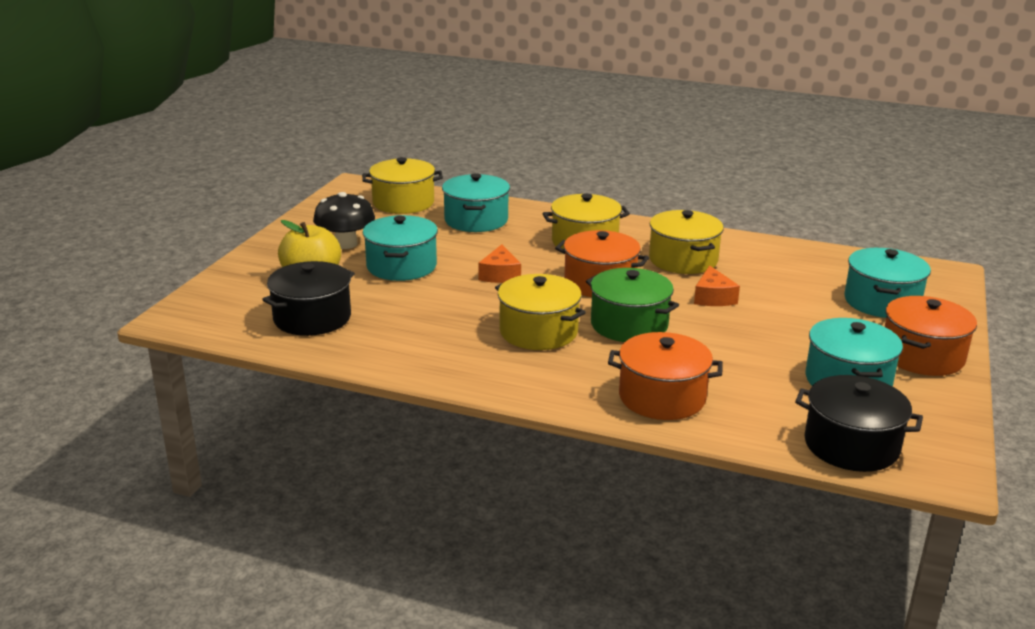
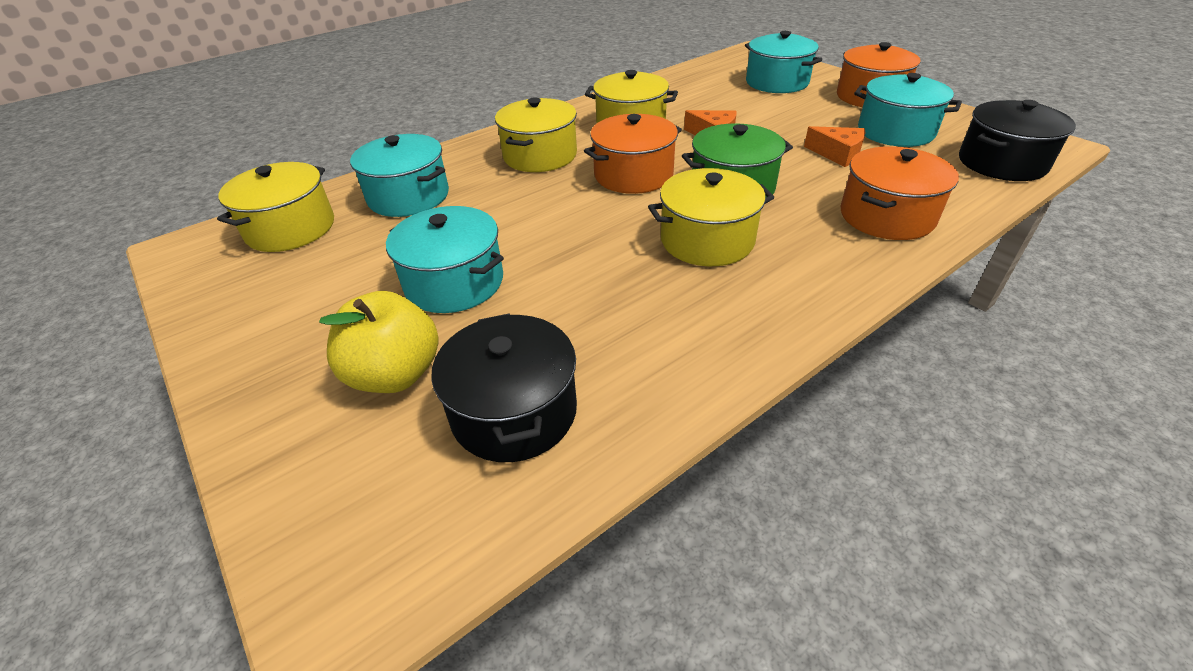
camera: 55 degrees left, 15 degrees up
(346, 244) = (333, 308): black mushroom -> none
(500, 275) = (555, 222): orange cheese -> orange cheese (837, 154)

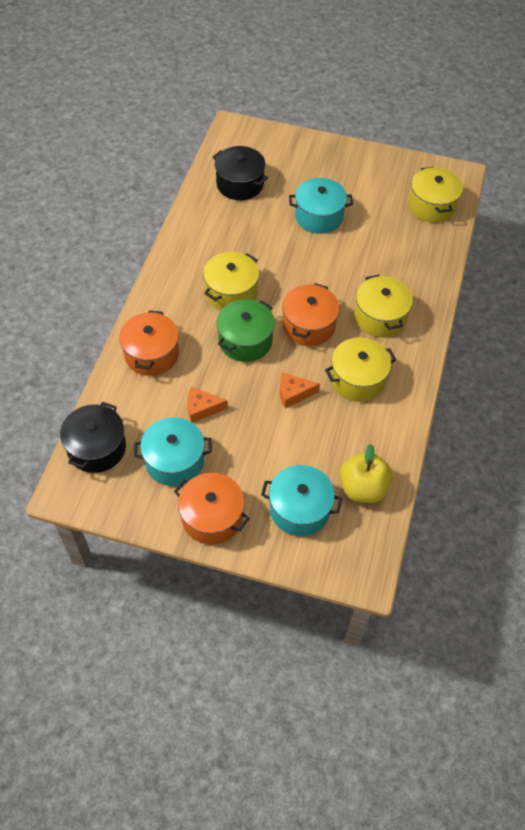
camera: 140 degrees right, 15 degrees up
(395, 374) = (293, 176): yellow apple -> yellow apple (363, 488)
(408, 196) = (408, 250): turquoise pot -> none

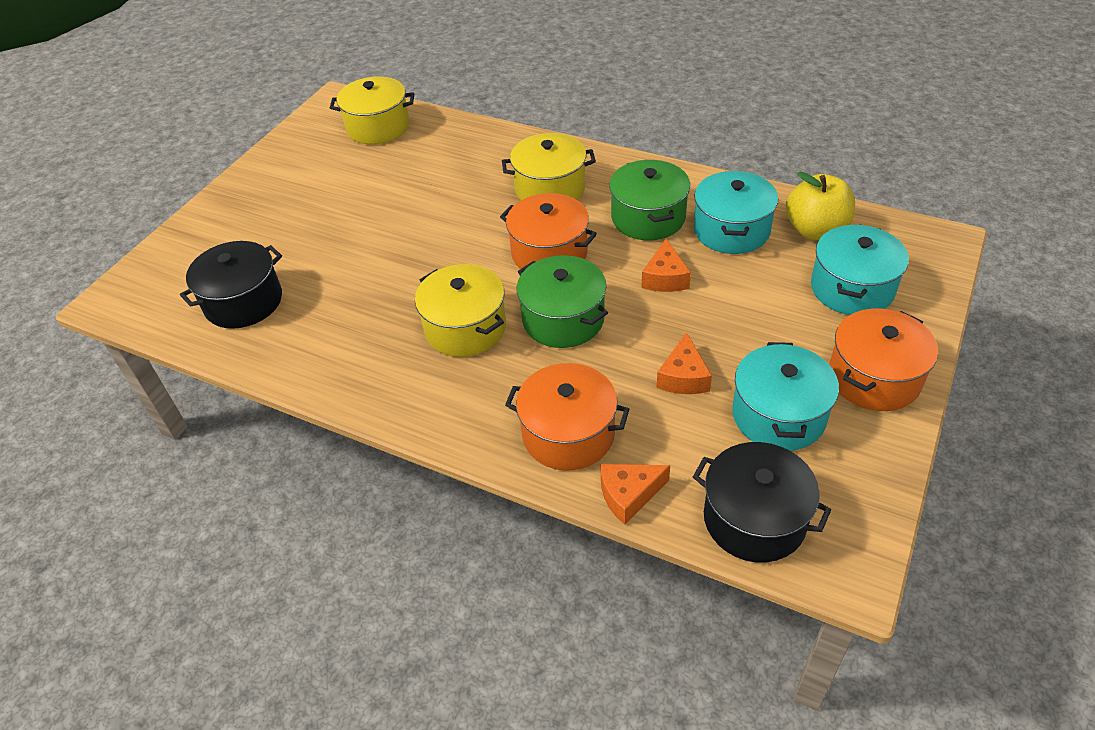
camera: 75 degrees left, 10 degrees down
(110, 387) = (629, 495): none -> orange cheese
(319, 216) = (351, 224): turquoise pot -> turquoise pot (731, 230)
(357, 379) = (648, 218): yellow pot -> green pot

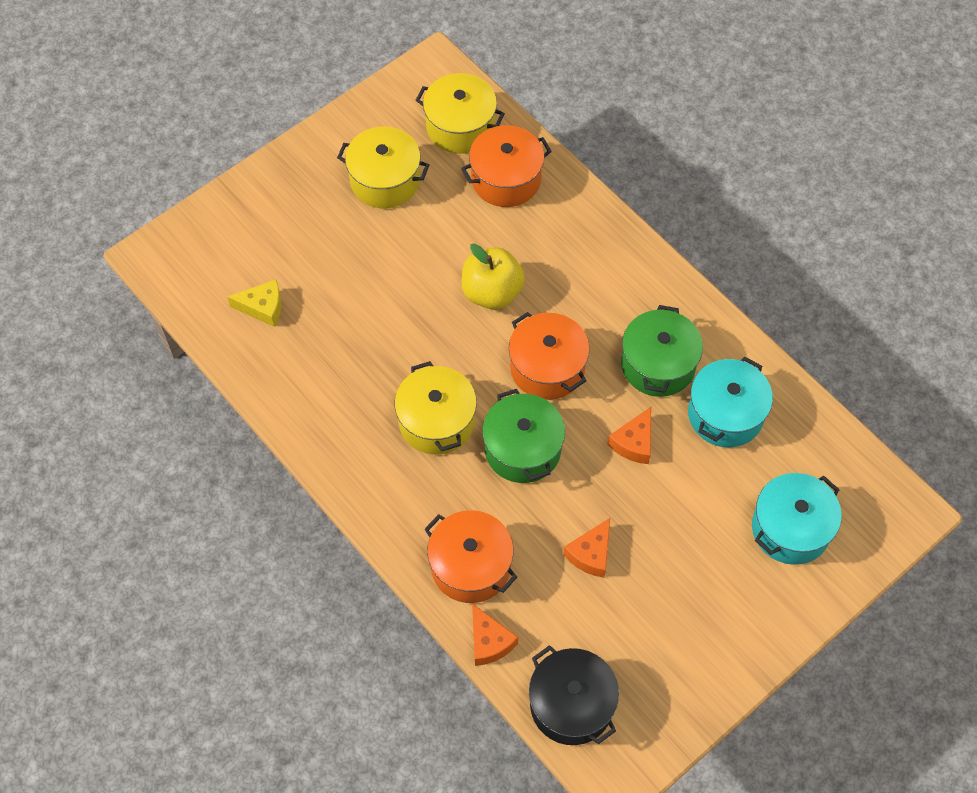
camera: 20 degrees right, 15 degrees up
(243, 302) = (263, 307): black pot -> yellow cheese
(550, 188) = (586, 286): yellow pot -> yellow pot (385, 180)
(629, 495) = (489, 641): orange cheese -> orange cheese turned 120 degrees counterclockwise
(778, 415) = (645, 625): turquoise pot -> none
(815, 230) = (802, 449): yellow apple -> yellow apple (492, 292)
(874, 378) = (746, 626): orange pot -> orange pot (506, 179)

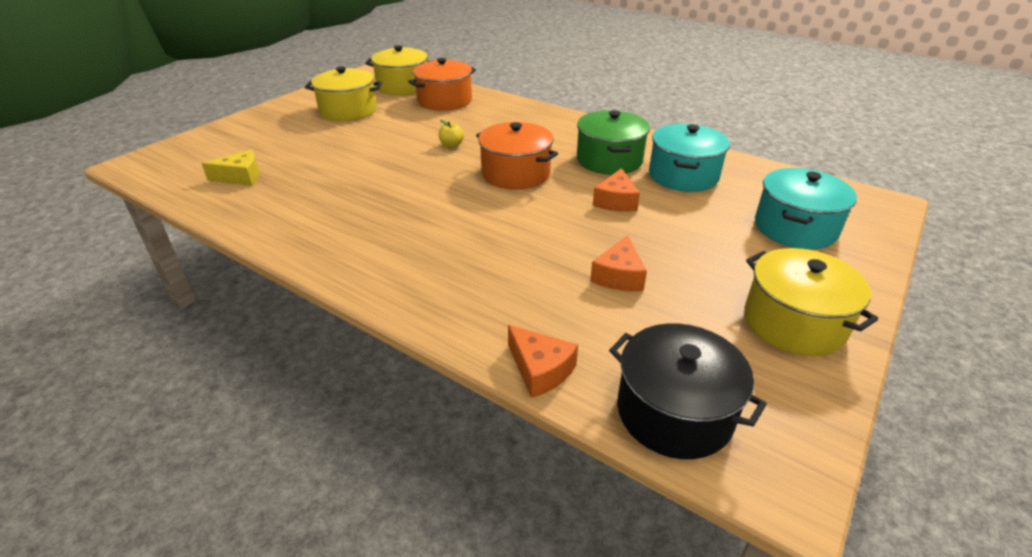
camera: 15 degrees left, 25 degrees down
(436, 421) = (423, 215): yellow pot -> yellow pot (794, 323)
(470, 566) = (492, 308): orange pot -> none
(492, 292) = (451, 145): yellow apple -> yellow apple, size x0.46
(522, 449) = (514, 219): green pot -> none

